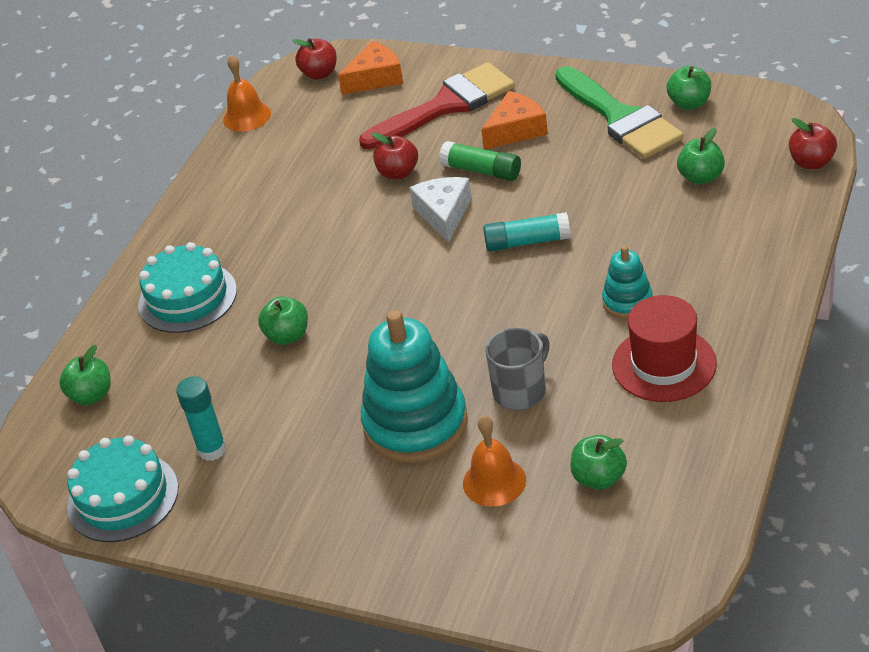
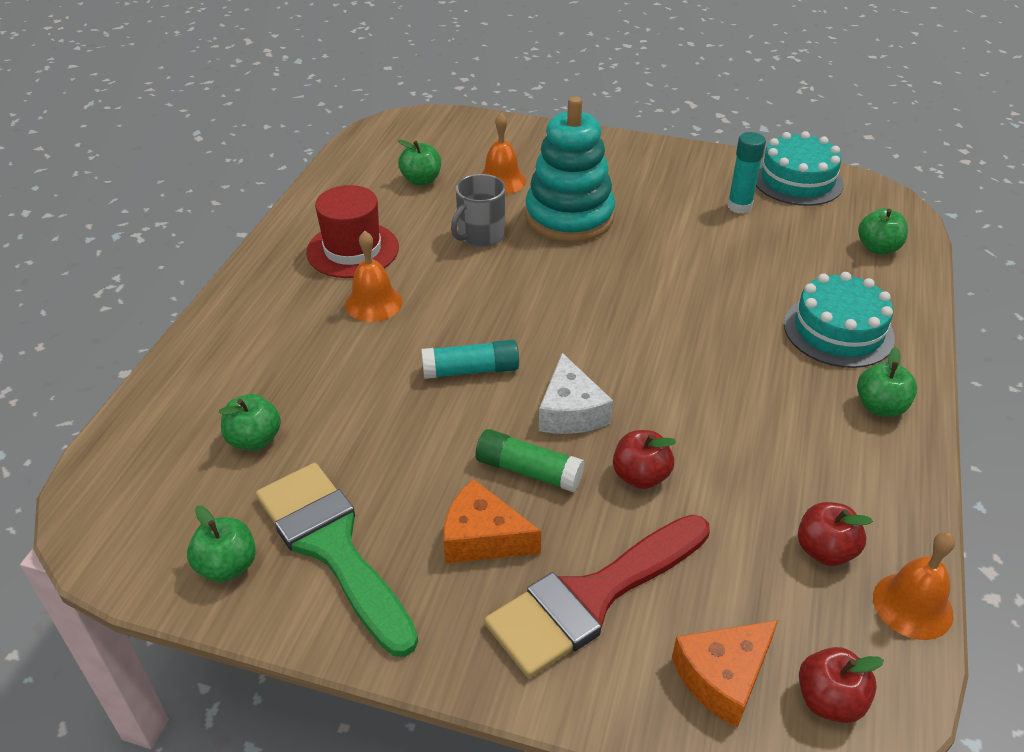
camera: 170 degrees right, 0 degrees up
(287, 336) = (710, 289): green apple -> green apple (880, 407)
(516, 130) = (482, 537): orange cheese -> orange cheese turned 60 degrees clockwise
(627, 301) = (373, 303): turquoise stacking toy -> orange bell
(811, 162) = (115, 450): red apple -> red apple (825, 550)

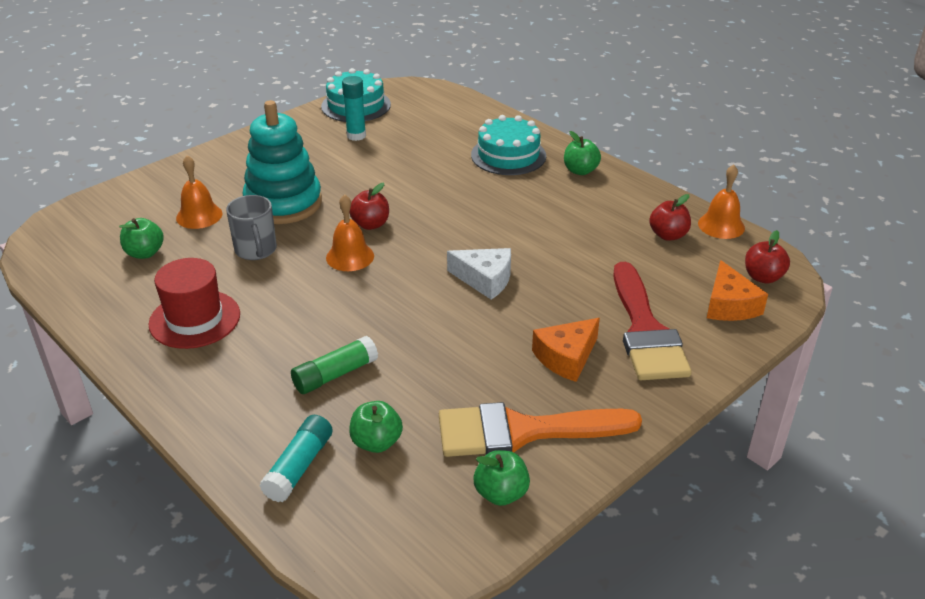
camera: 60 degrees left, 5 degrees down
(332, 546) = (522, 431): green brush -> orange brush
(373, 303) = (277, 329): orange bell -> orange bell (350, 256)
(471, 370) = (404, 307): turquoise glue stick -> turquoise glue stick (299, 466)
(528, 471) = (523, 317): green glue stick -> green glue stick (335, 375)
(640, 476) = (564, 274): red apple -> red apple (370, 224)
(878, 248) = (452, 110): green apple -> none

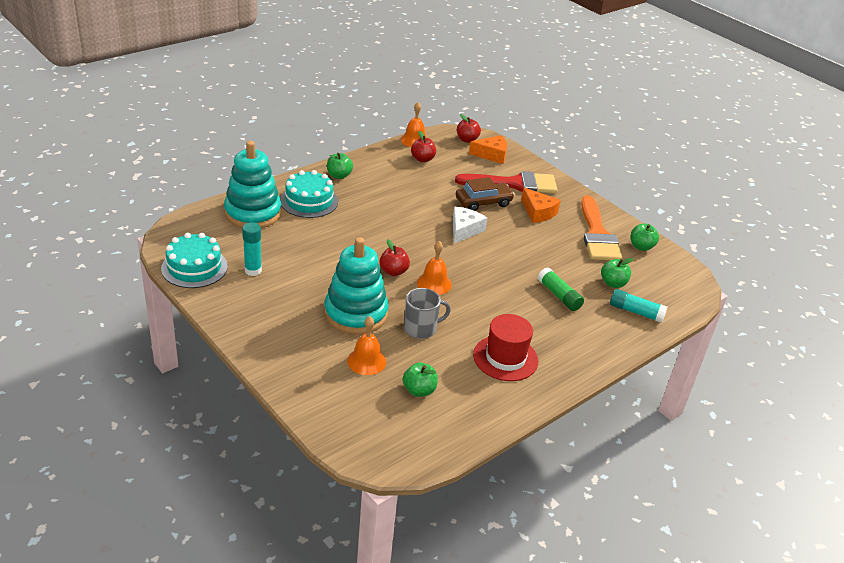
camera: 90 degrees left, 0 degrees up
(467, 124) = (253, 213): none -> turquoise stacking toy
(570, 297) = (483, 202): none -> brown car

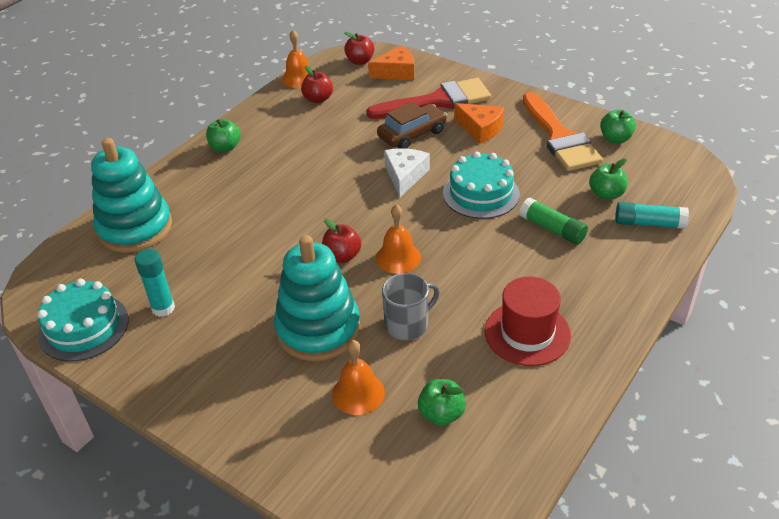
camera: 10 degrees left, 5 degrees up
(309, 201) = (200, 191): turquoise cake -> turquoise cake (481, 193)

